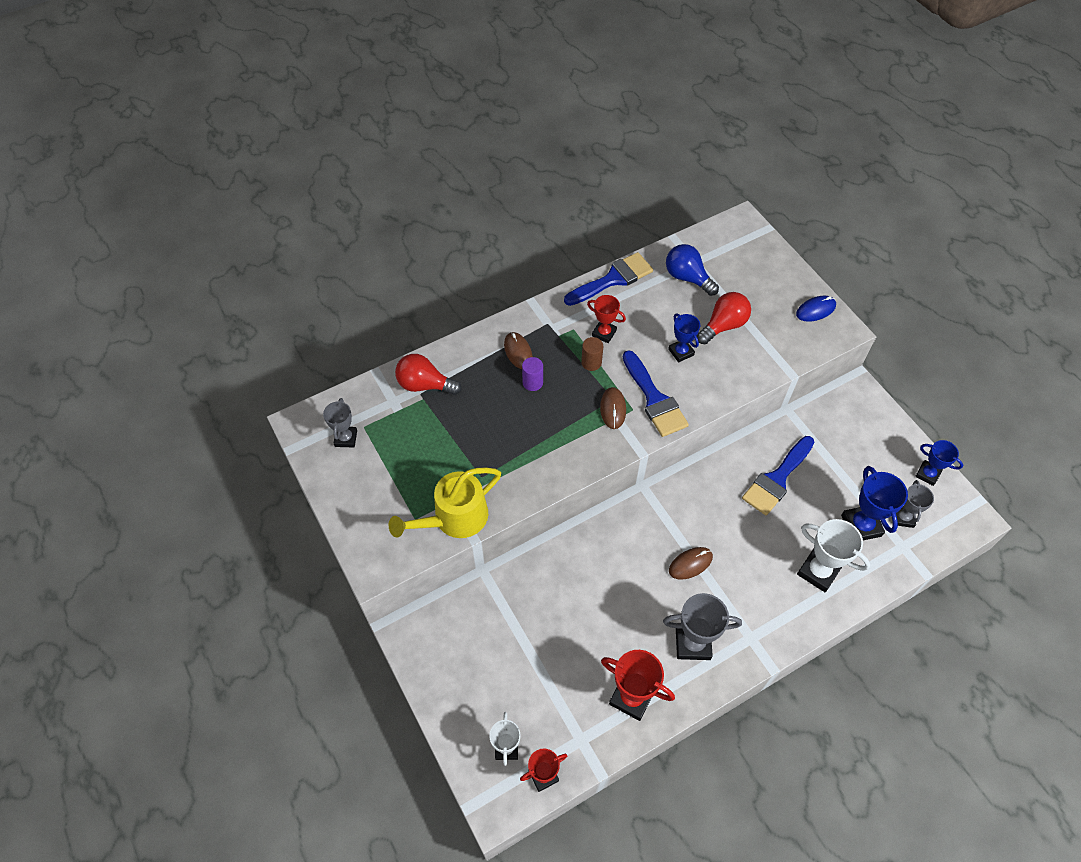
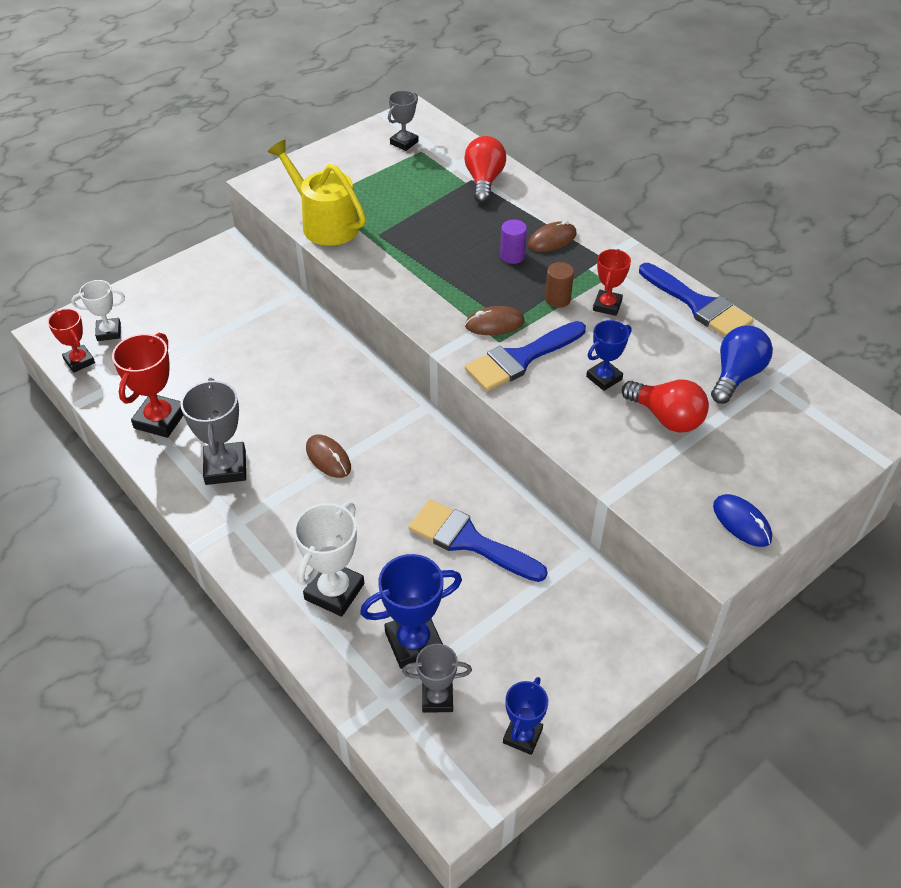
camera: 80 degrees right, 10 degrees down
(346, 438) = (404, 143): grey trophy -> grey trophy turned 45 degrees counterclockwise

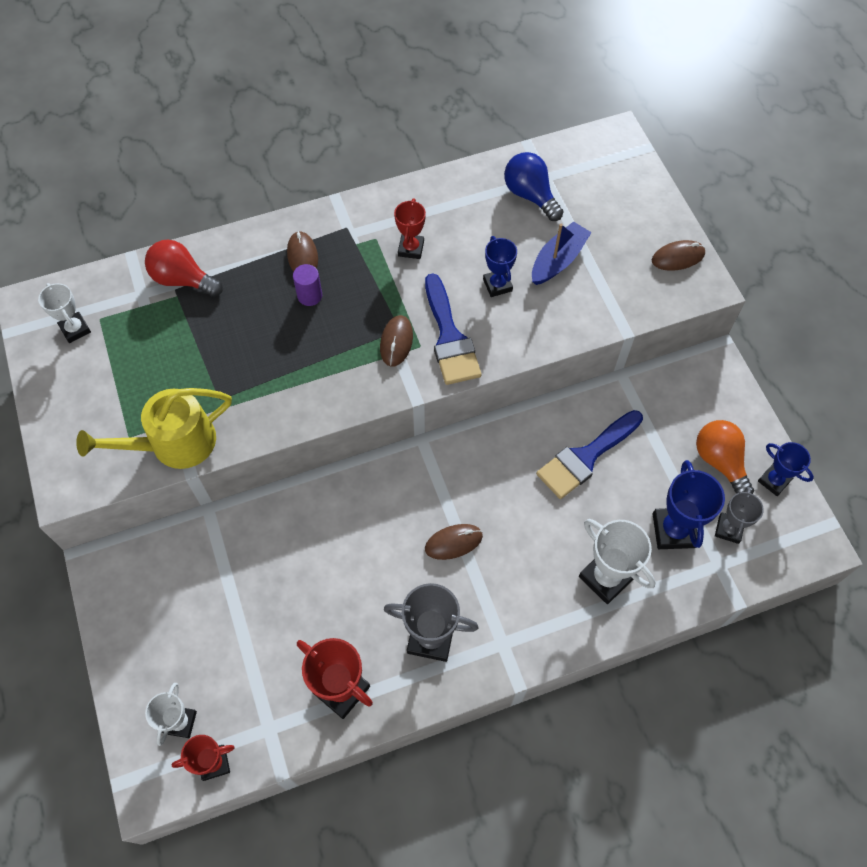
camera: 70 degrees left, 15 degrees up
(404, 143) = (75, 329): grey trophy -> white trophy
(522, 671) = (720, 461): none -> orange light bulb
(557, 299) = (386, 282): brown cylinder -> none
(607, 305) = (411, 248): red trophy -> red trophy turned 60 degrees clockwise
(666, 418) = (558, 260): red light bulb -> blue boat
(699, 305) = (439, 184): blue brush -> none
(741, 522) = (678, 257): blue mouse -> brown mouse

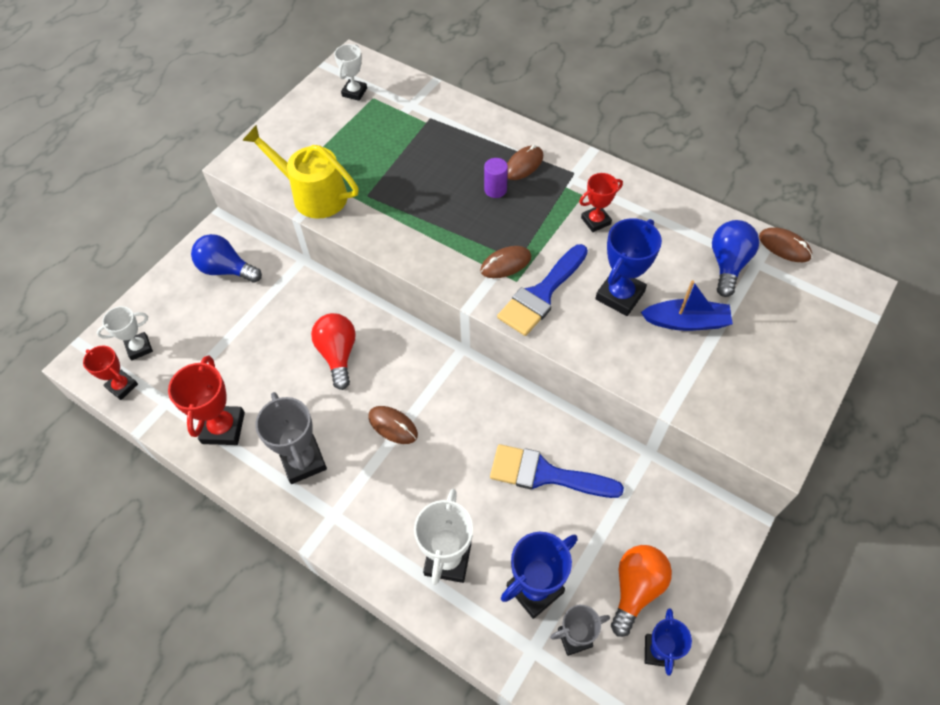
camera: 55 degrees right, 5 degrees down
(156, 585) = (226, 269): none -> blue light bulb
(183, 279) = (441, 117): red light bulb -> red light bulb (338, 354)
(497, 285) = (620, 295): blue trophy -> blue trophy, size x1.57
(678, 257) = (784, 409): brown mouse -> brown mouse (784, 247)

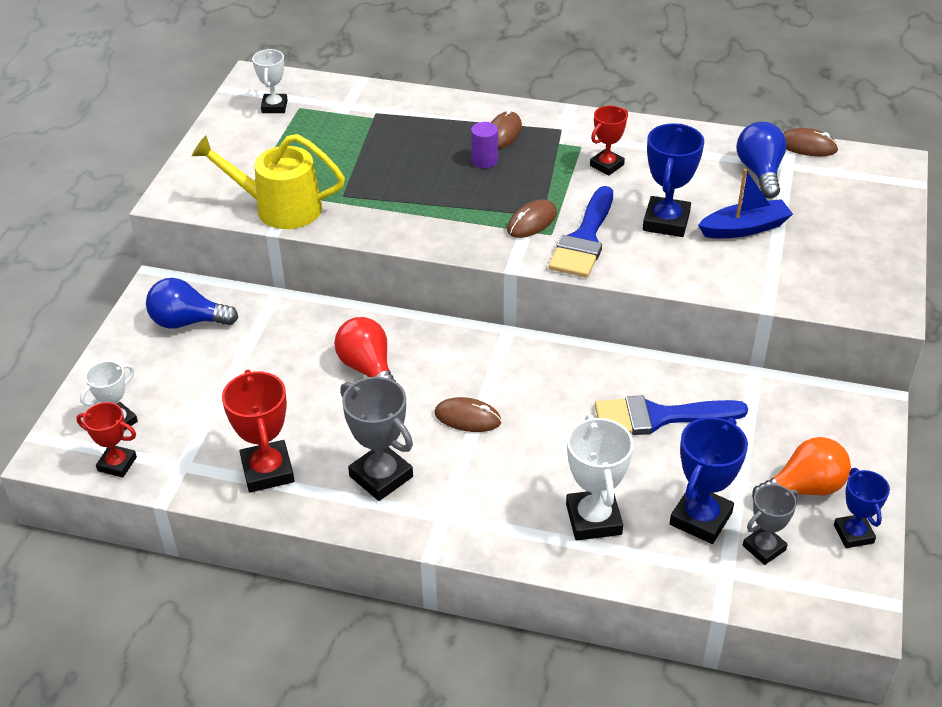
camera: 20 degrees left, 15 degrees down
(636, 589) = (804, 488): orange light bulb -> orange light bulb turned 60 degrees clockwise

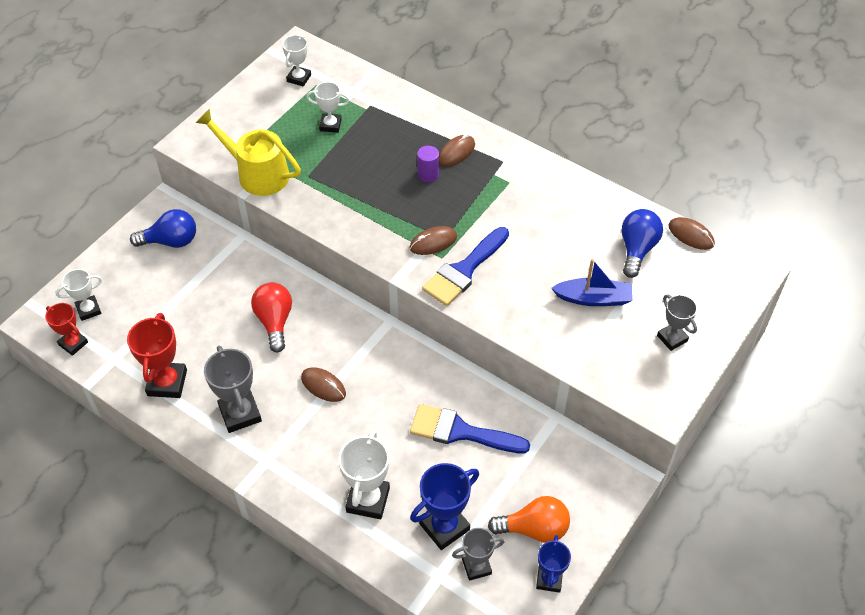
camera: 20 degrees right, 10 degrees up
(187, 322) = (171, 241): blue light bulb -> blue light bulb turned 150 degrees clockwise
(340, 141) = (330, 125): none -> white trophy
(606, 165) = (519, 206): red trophy -> none
(666, 222) = (535, 273): blue trophy -> none
(852, 242) = (672, 338): none -> grey trophy

